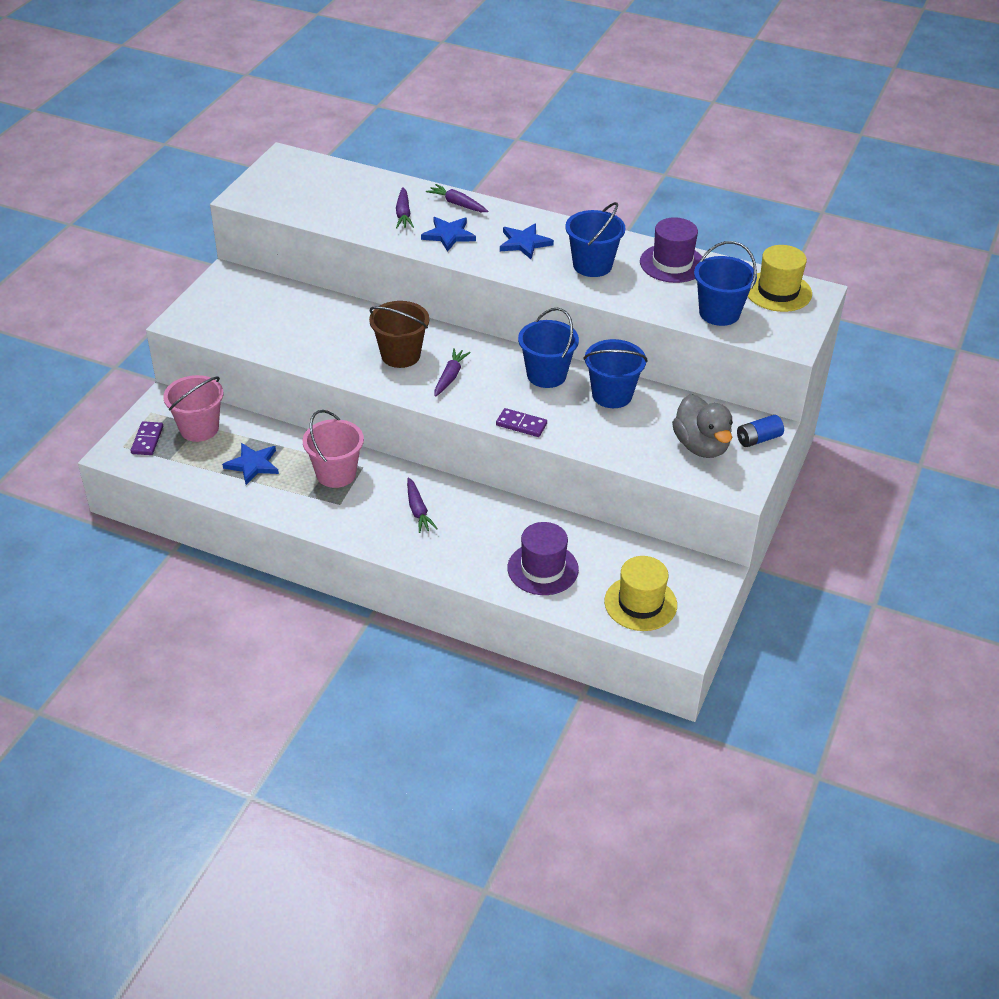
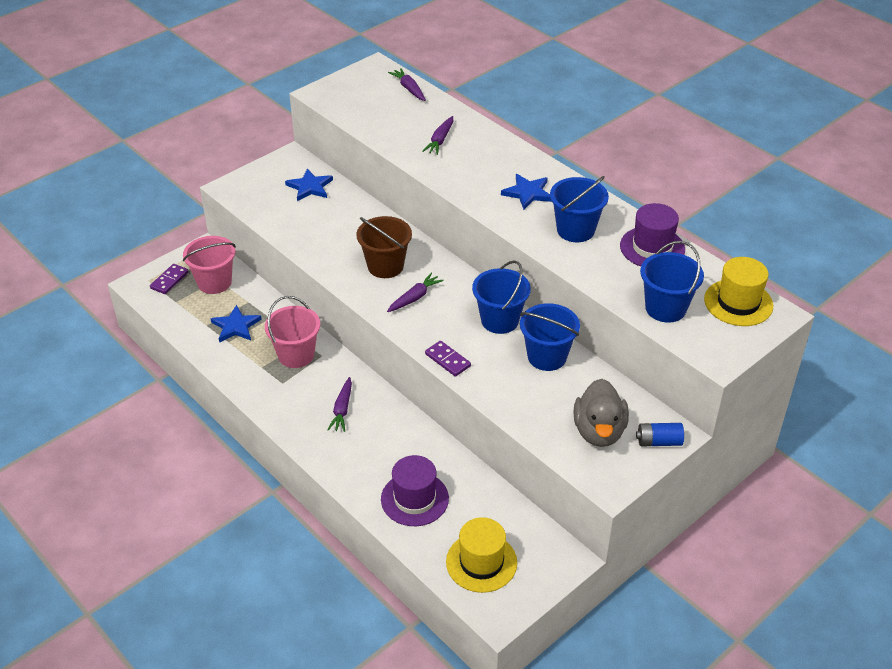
camera: 25 degrees right, 0 degrees up
(449, 235) = (466, 169): blue star -> blue star (310, 187)
(457, 204) = (493, 142): purple carrot -> purple carrot (409, 89)

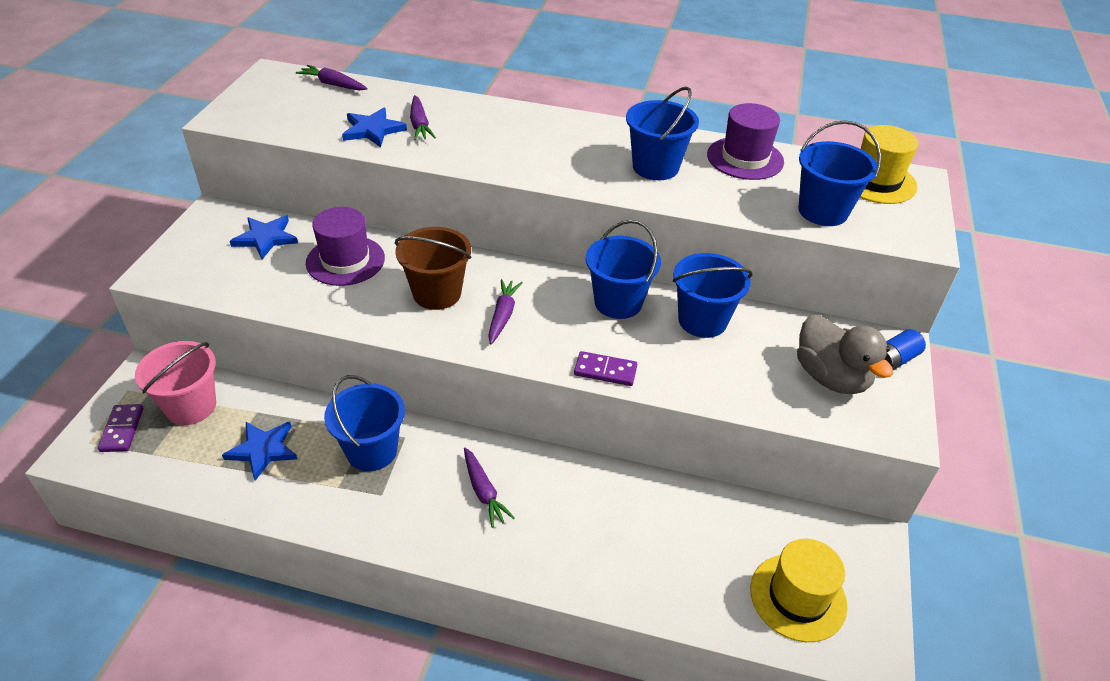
camera: 35 degrees left, 0 degrees up
(296, 355) = (371, 451): pink bucket -> blue bucket
(414, 499) = (660, 560): purple hat -> purple hat (345, 260)
(528, 193) = (569, 147): blue star -> blue star (373, 130)

